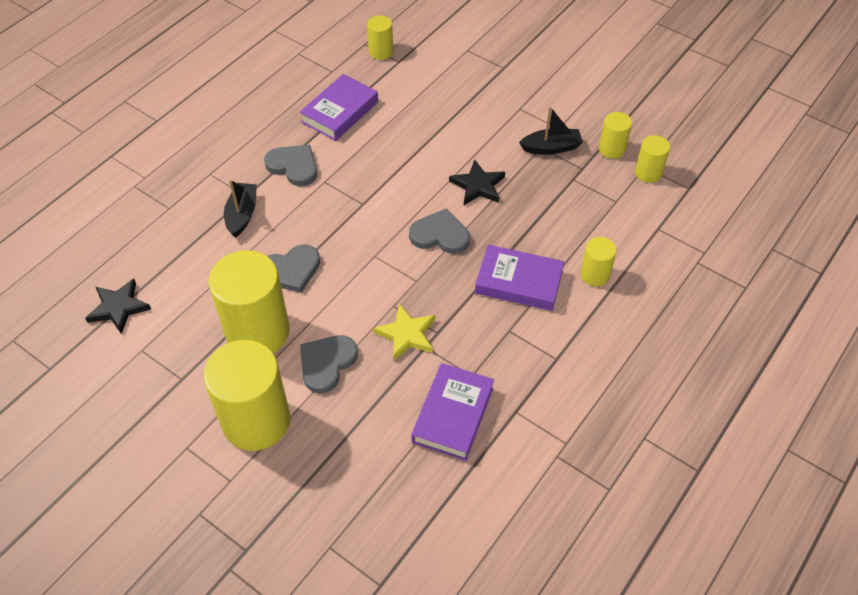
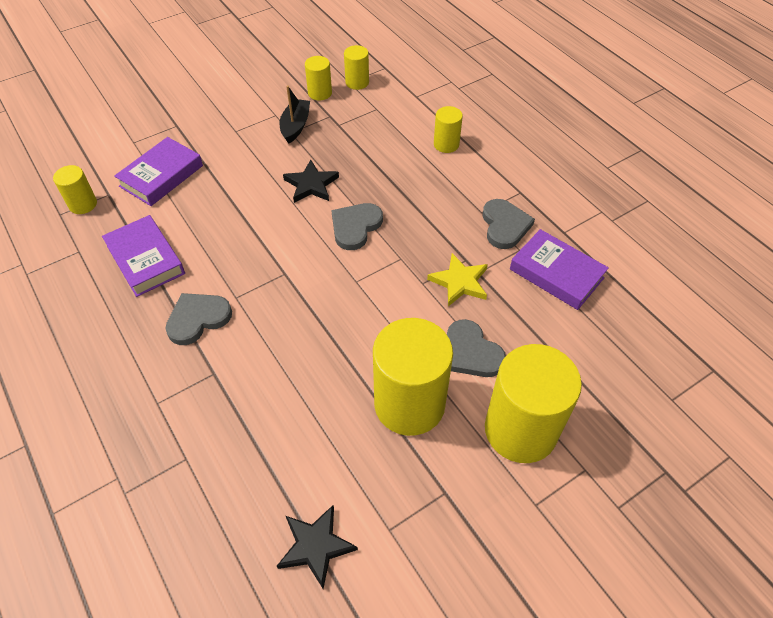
camera: 70 degrees left, 0 degrees up
(242, 214) = (240, 383): black boat -> none
(291, 270) = (342, 355): grey heart -> grey heart (504, 226)
(518, 282) = (433, 191): purple book -> purple book (161, 176)

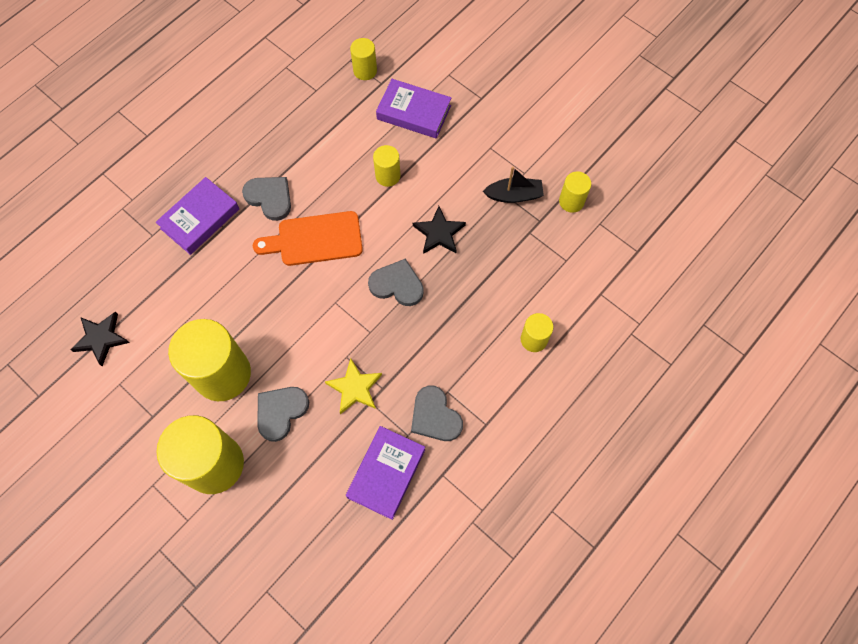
camera: 75 degrees right, 15 degrees up
(145, 260) = (319, 139): purple book -> purple book (200, 218)
(272, 285) = (315, 239): none -> orange cutting board
(357, 82) = (601, 231): yellow cylinder -> yellow cylinder (388, 176)
(504, 226) = (435, 416): grey heart -> grey heart turned 75 degrees clockwise

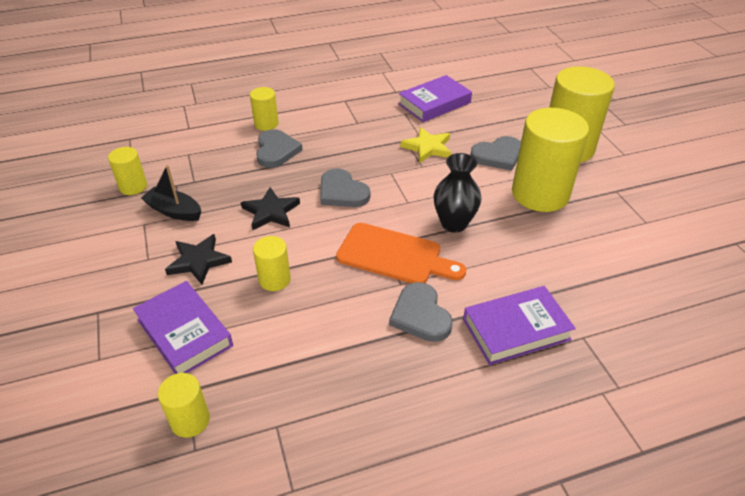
camera: 150 degrees left, 25 degrees down
(101, 338) = (662, 262): black star -> black star (199, 261)
(284, 296) = (454, 223): none -> black vase
(435, 416) = (377, 115): grey heart -> grey heart (276, 151)

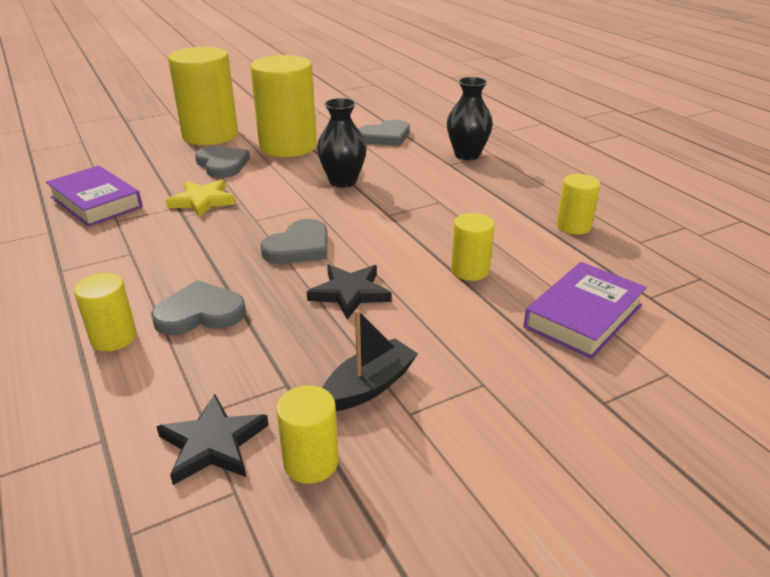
camera: 100 degrees left, 10 degrees down
(174, 211) = (369, 386): black boat -> black boat turned 150 degrees counterclockwise
(190, 420) = (677, 287): yellow cylinder -> yellow cylinder (573, 226)
(199, 261) = (466, 333): black star -> black star (213, 443)
(394, 255) = (401, 207): orange cutting board -> none
(420, 315) = (474, 190): grey heart -> grey heart (385, 136)
(516, 329) = (467, 155): purple book -> black vase

